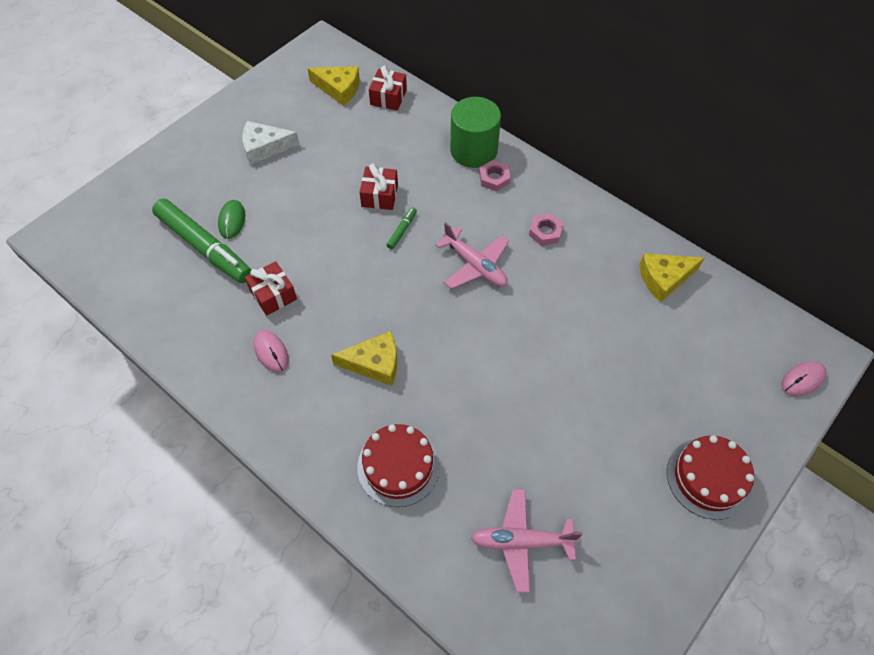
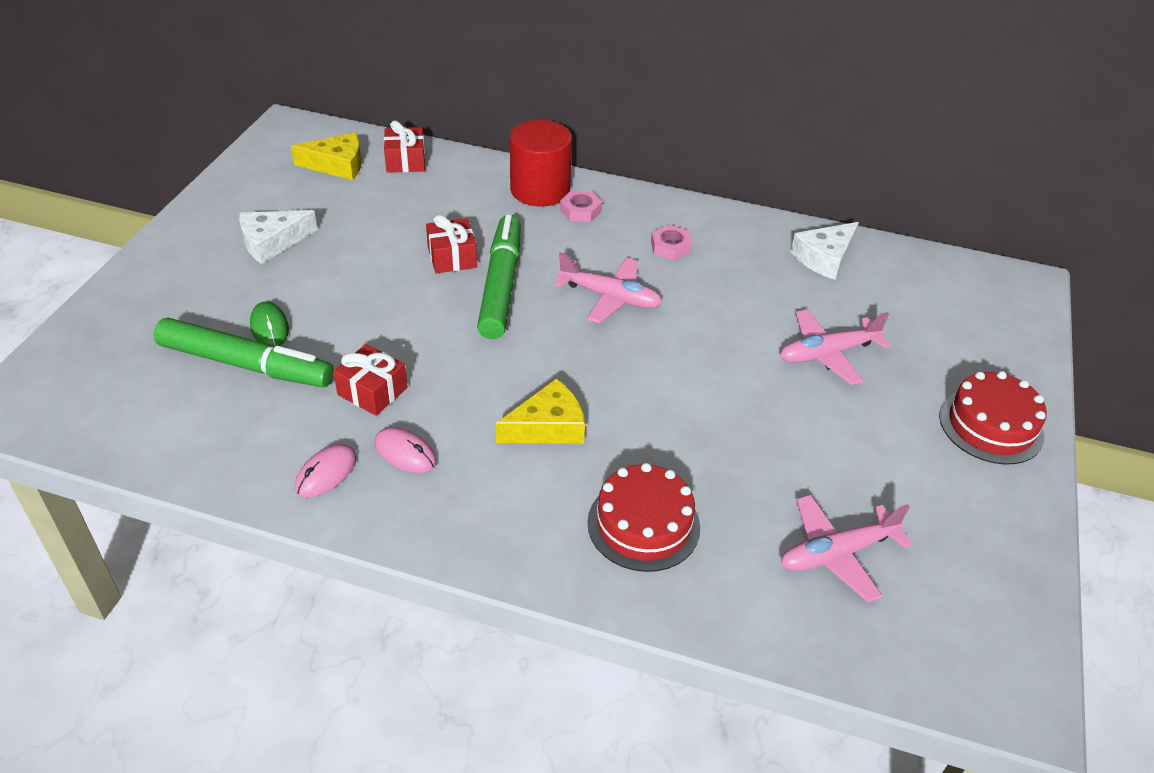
camera: 25 degrees left, 15 degrees down
(402, 230) = (501, 285): green marker -> green marker, size x2.48
(473, 150) = (540, 190): green cylinder -> red cylinder
(614, 369) = (827, 354): none -> pink plane
(664, 278) = (825, 258): yellow cheese -> white cheese
(802, 379) = (1020, 310): pink mouse -> pink mouse (326, 473)

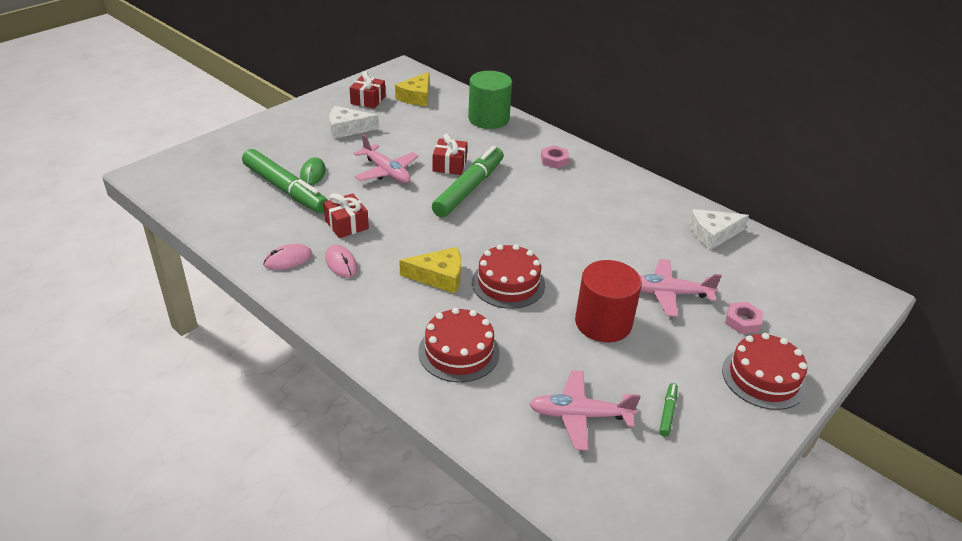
camera: 25 degrees right, 5 degrees down
(337, 165) = (416, 96): yellow cheese -> yellow cheese turned 90 degrees clockwise
(405, 161) = (460, 104): red gift -> red gift (368, 100)
(457, 173) = (488, 119): none -> green cylinder
(540, 190) = (536, 141): red cylinder -> red cylinder (603, 323)
(610, 297) = (536, 215): pink plane -> pink plane (386, 172)
(639, 405) = (508, 283): none -> red cake
(670, 247) = (601, 197): pink nut -> pink nut (742, 321)
(925, 510) = (667, 412): none -> green marker

